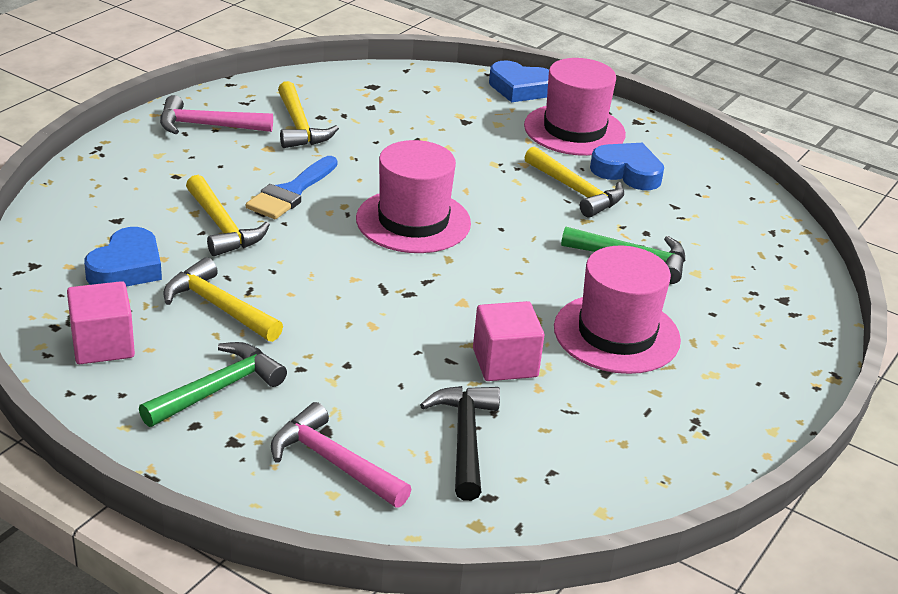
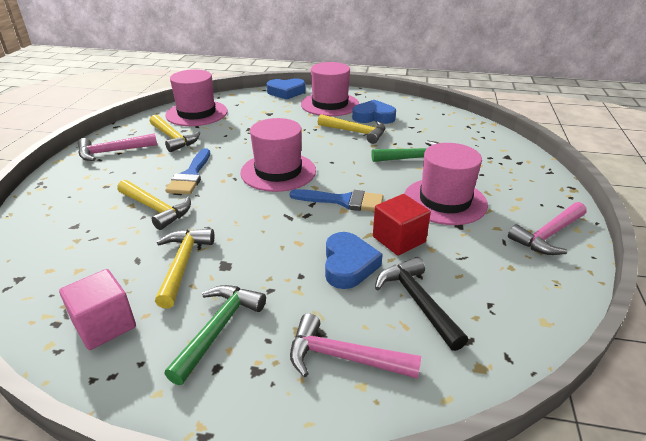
camera: 20 degrees left, 0 degrees up
(127, 267) = (97, 257): blue heart -> blue heart (348, 265)
(218, 306) = (183, 264): yellow hammer -> yellow hammer turned 75 degrees clockwise
(356, 92) = (196, 113): none -> pink hat
(472, 290) = (343, 201): none -> blue brush
(505, 363) = (399, 239): pink cube -> red cube
(719, 424) = (548, 235): none -> pink hammer

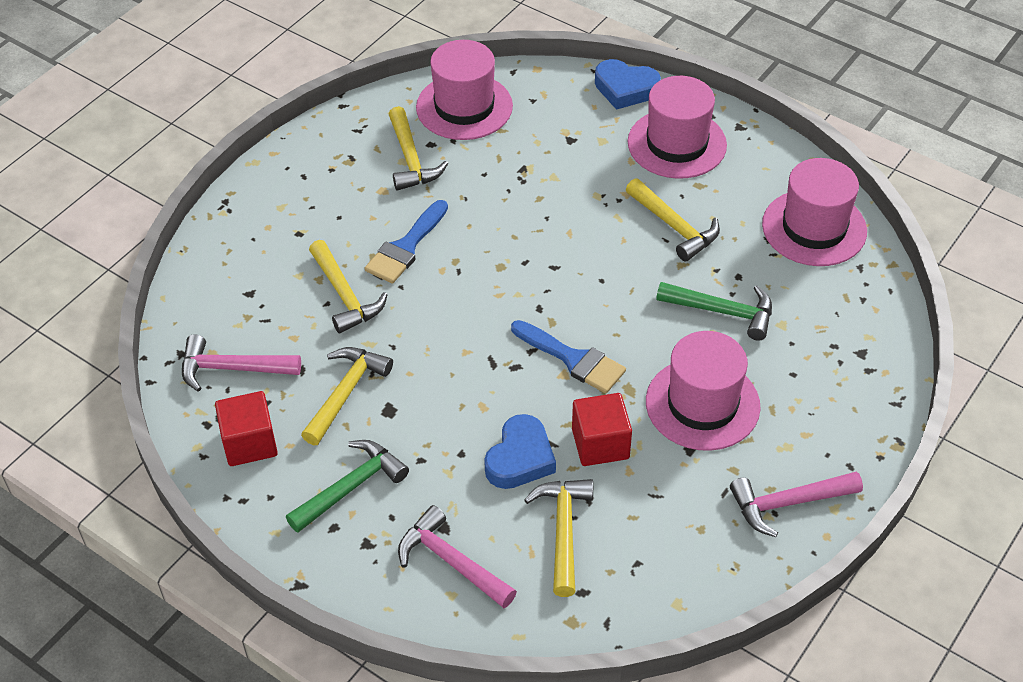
camera: 25 degrees right, 15 degrees up
(105, 325) = (249, 443): pink cube -> red cube
(112, 152) = (323, 165): pink hammer -> pink hammer (231, 368)
(278, 172) = (519, 276): pink hat -> pink hat (814, 228)
(373, 117) = (725, 198): blue heart -> none
(417, 301) = (563, 530): black hammer -> yellow hammer

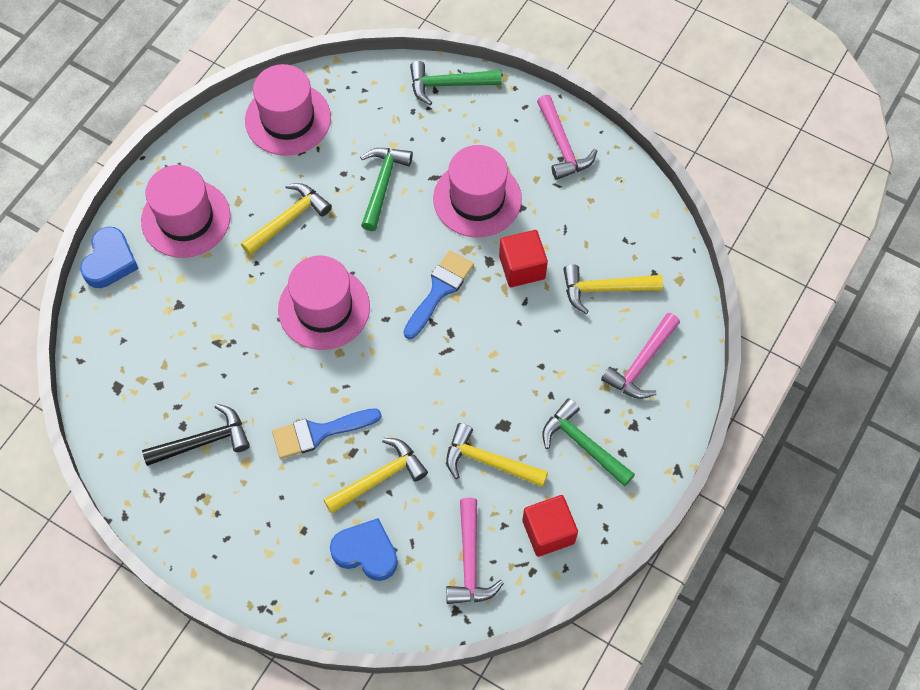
camera: 95 degrees left, 15 degrees up
(406, 247) = (319, 433): blue brush -> blue brush turned 135 degrees clockwise
(411, 159) = (204, 441): yellow hammer -> black hammer
(464, 107) = (130, 400): pink hat -> pink hat (324, 308)
(520, 458) = (541, 323): blue heart -> blue heart (366, 552)
(878, 384) = (448, 85): none -> green hammer

